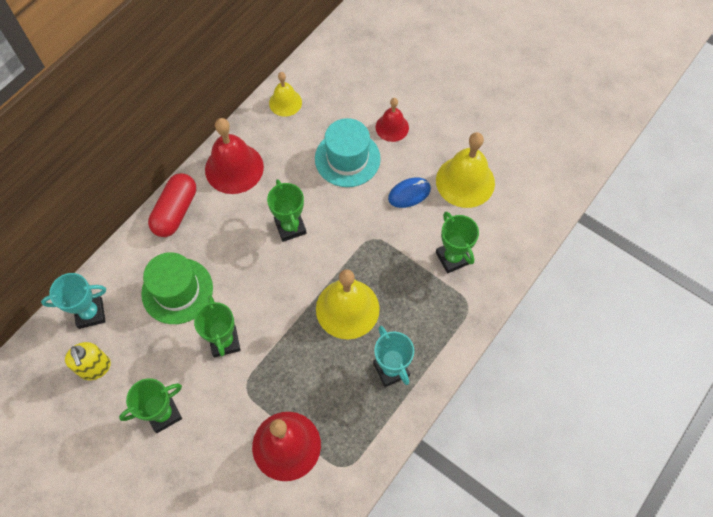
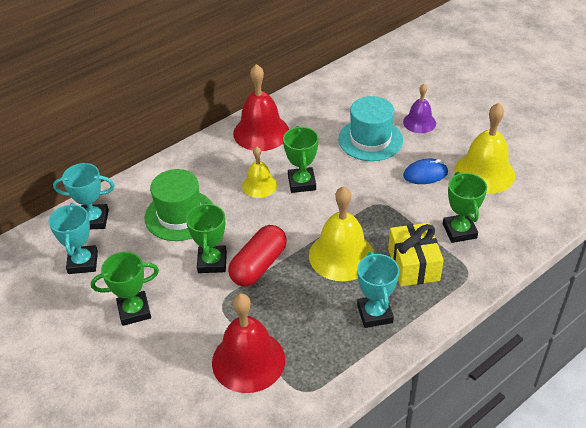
camera: 15 degrees right, 20 degrees down
(95, 368) = (83, 262): yellow soap dispenser -> turquoise trophy
(175, 211) = (197, 156): red capsule -> red capsule (258, 265)
(285, 102) = (322, 92): yellow bell -> yellow bell (259, 185)
(392, 127) = (419, 122): red bell -> purple bell
(416, 306) = (413, 264): none -> yellow gift

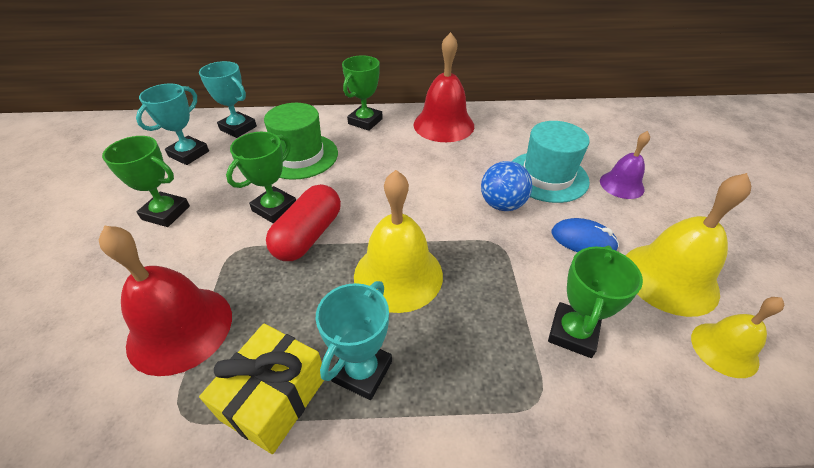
camera: 35 degrees right, 0 degrees up
(258, 265) = (308, 235): red capsule -> red capsule turned 45 degrees counterclockwise
(259, 185) = (393, 165): yellow bell -> yellow bell (724, 349)
(301, 183) = (434, 182): green trophy -> green trophy (365, 121)
(360, 176) = (502, 204): none -> blue ball
(413, 264) = (471, 339): yellow gift -> yellow gift (274, 397)

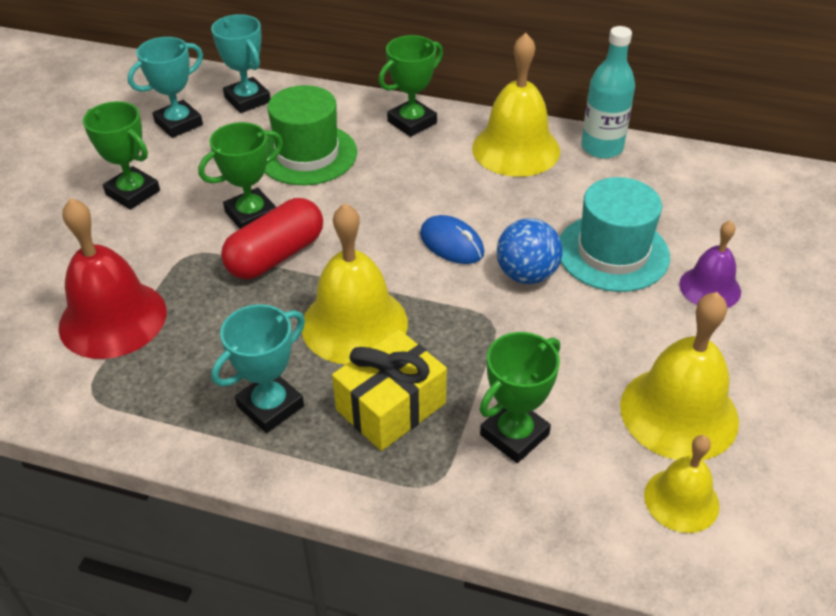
camera: 20 degrees right, 0 degrees up
(274, 397) = (178, 404): yellow gift -> yellow gift (391, 406)
(443, 125) = (516, 149): red bell -> yellow bell
(496, 114) = (602, 147): none -> turquoise bottle
(583, 240) = (601, 342): blue mouse -> blue mouse (451, 244)

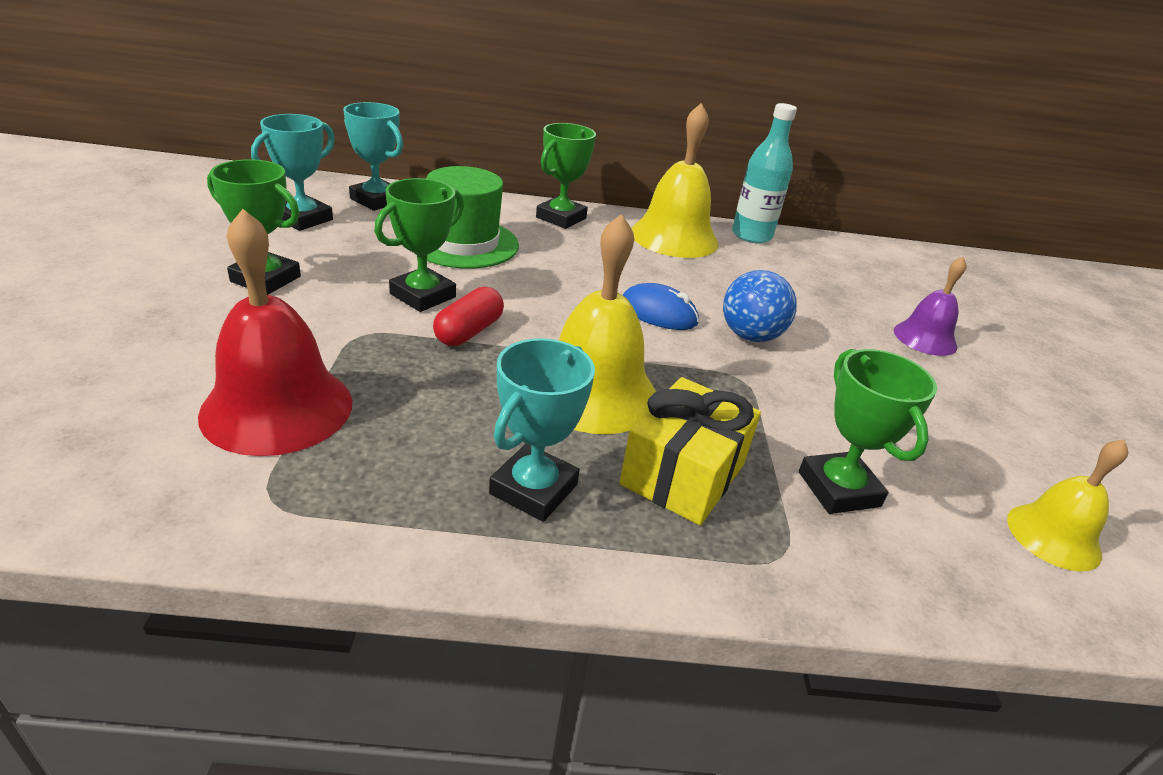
camera: 20 degrees left, 10 degrees down
(276, 256) = (469, 332): red capsule -> red capsule, size x0.66
(514, 434) = (838, 489): green trophy -> green trophy turned 45 degrees counterclockwise
(612, 253) = (818, 314): turquoise hat -> none
(679, 412) = (983, 449): yellow bell -> none

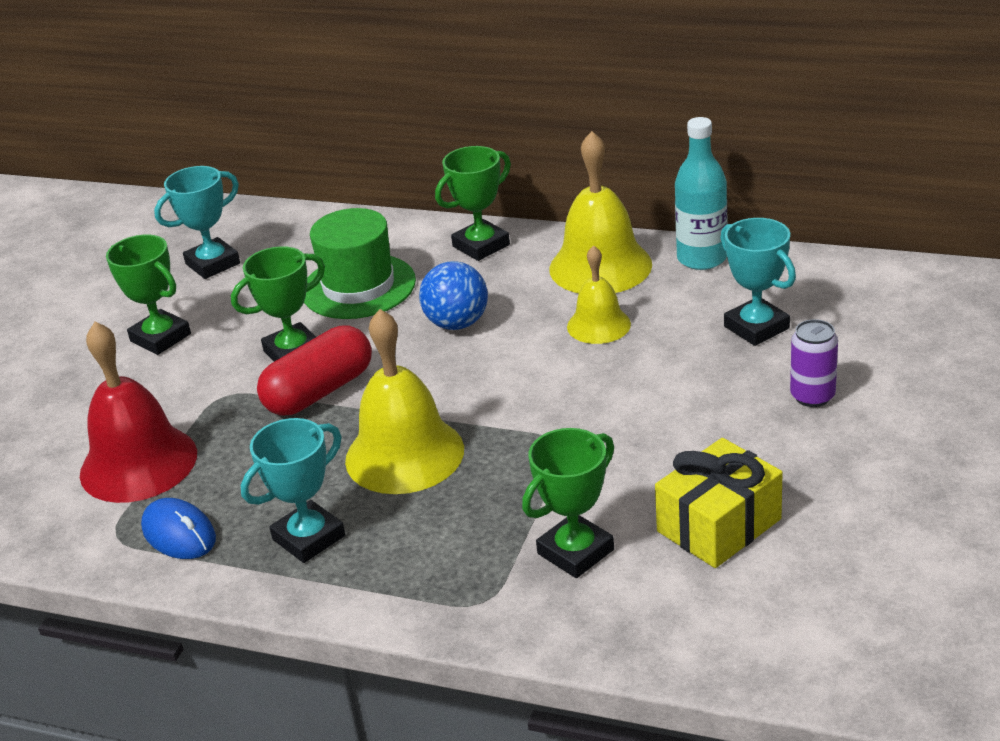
camera: 25 degrees right, 0 degrees up
(376, 200) = (292, 234): turquoise trophy -> turquoise trophy (756, 327)
(469, 332) = (319, 392): red capsule -> red capsule, size x1.52
(658, 313) = (519, 368): blue mouse -> blue mouse (179, 534)
(683, 474) = (441, 531): yellow gift -> yellow gift (719, 525)
(750, 336) = (602, 395): blue ball -> blue ball (457, 323)
(838, 489) = (575, 552): green trophy -> green trophy turned 45 degrees clockwise
(925, 338) = (812, 396): purple bell -> purple can
(1053, 536) = (755, 604): yellow bell -> yellow bell (598, 325)

